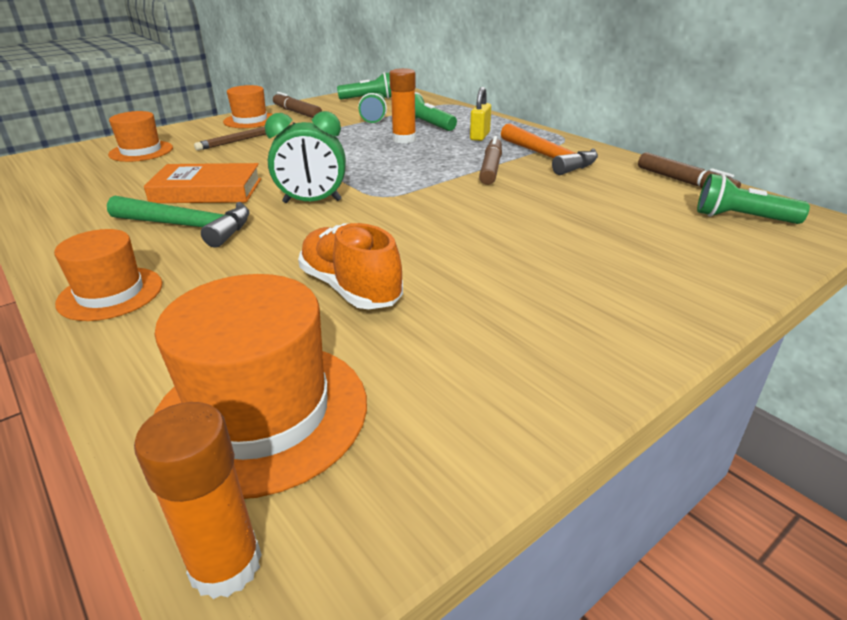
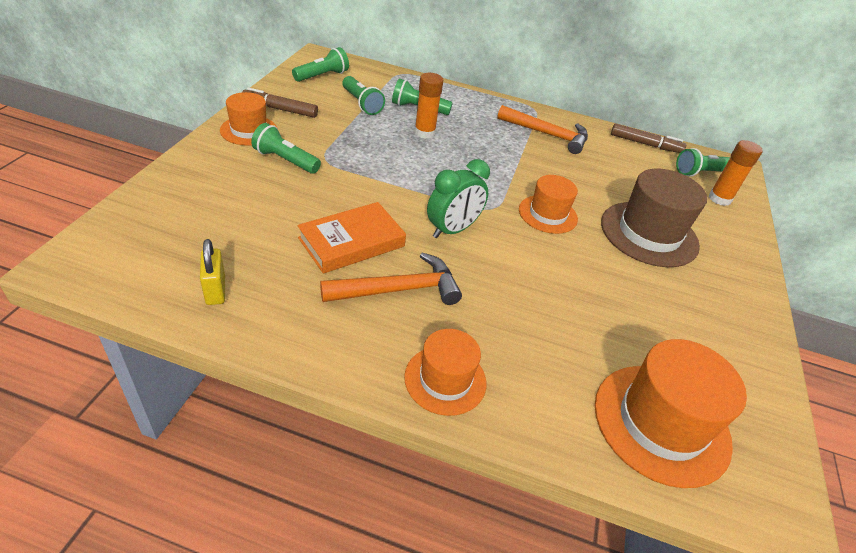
camera: 40 degrees left, 10 degrees up
(141, 151) = (202, 204): orange hat -> orange hat (548, 214)
(189, 227) = (399, 289): green hammer -> orange hammer
(226, 565) = (757, 511): orange glue stick -> orange glue stick (719, 199)
(246, 139) = (285, 160): brown pencil -> green flashlight
(350, 288) = (585, 308): orange shoe -> none
(479, 136) = (475, 117): yellow padlock -> yellow padlock (215, 290)
(491, 168) = (525, 156): brown marker -> none
(553, 252) = (649, 233): none -> brown hat

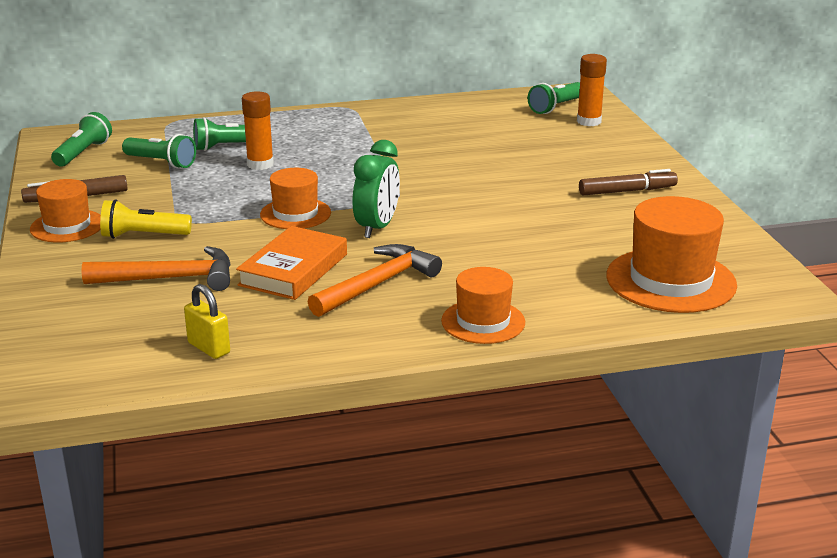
camera: 25 degrees left, 15 degrees down
(285, 160) = (143, 236): green flashlight -> yellow flashlight
(548, 135) = (385, 125): orange hammer -> orange hammer (171, 278)
(548, 214) = (451, 185): orange hat -> orange hat (295, 214)
(645, 144) = (485, 101): brown marker -> brown marker (627, 191)
(649, 233) = (552, 168): brown hat -> none

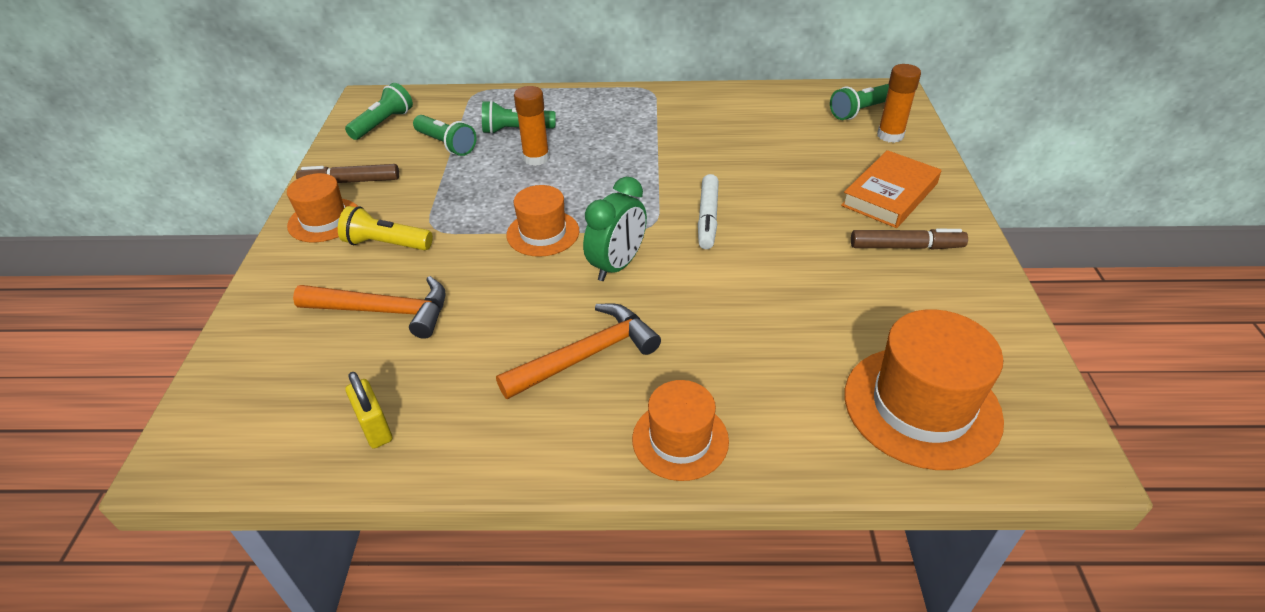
camera: 15 degrees right, 15 degrees up
(293, 270) = (508, 317): orange book -> orange book (889, 194)
(446, 189) = (707, 218): none -> white marker

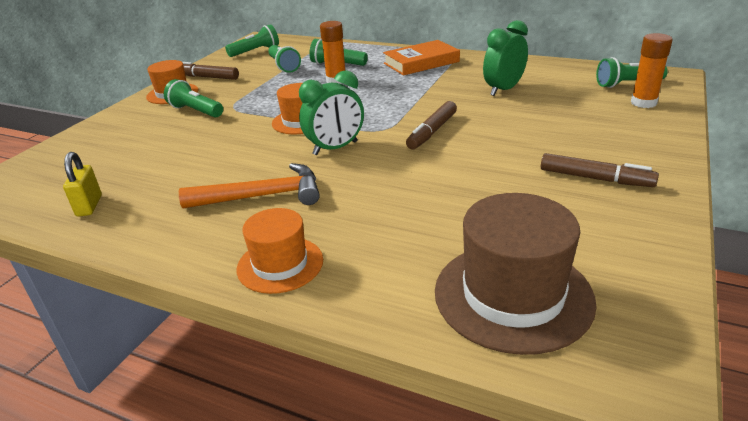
camera: 25 degrees right, 10 degrees down
(385, 311) = (159, 145): orange hammer -> none
(386, 244) = (195, 111): yellow flashlight -> green flashlight
(707, 218) = (432, 131): white marker -> brown marker
(742, 140) = (503, 89): none -> green clock
(889, 194) = (609, 141): orange book -> orange book (421, 62)
(921, 406) = (513, 295): orange hat -> brown hat

